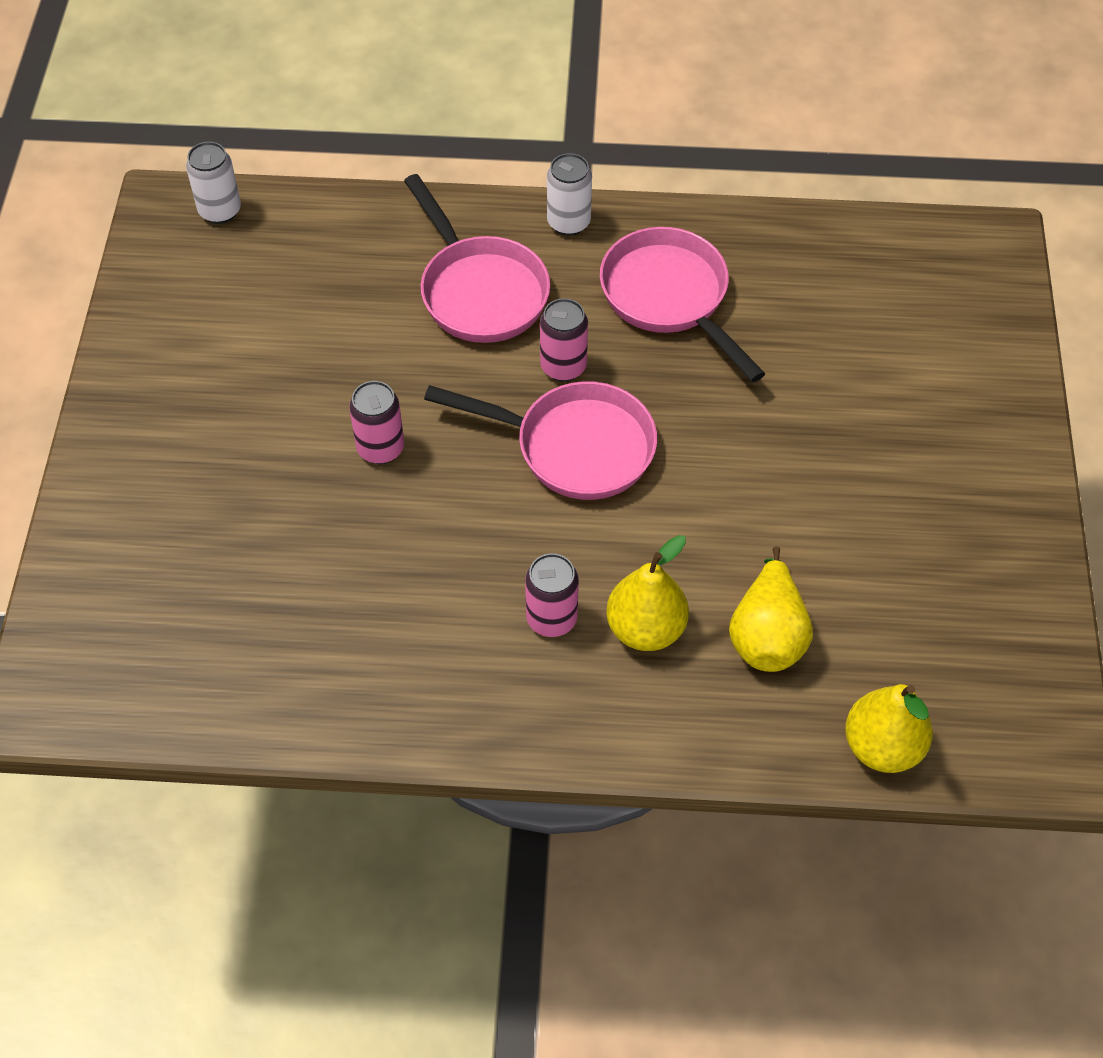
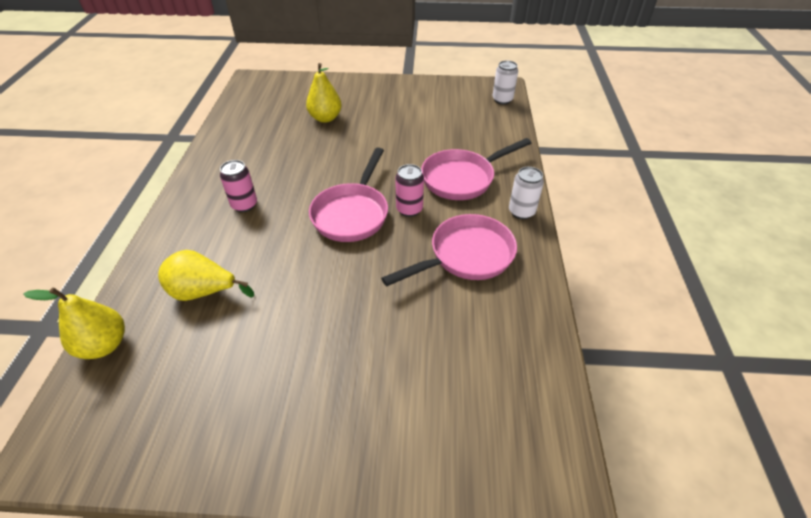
camera: 90 degrees right, 10 degrees down
(380, 448) = (358, 149): pink can -> none
(645, 629) = (226, 239): yellow pear -> yellow pear (325, 118)

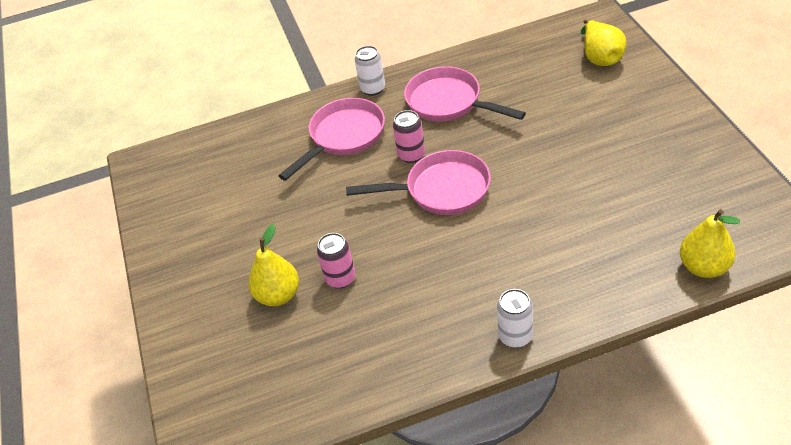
camera: 105 degrees left, 0 degrees up
(204, 292) = (605, 238): yellow pear -> yellow pear (600, 57)
(244, 205) = (481, 279): pink can -> pink can (340, 278)
(462, 178) = (343, 137): pink pan -> pink pan turned 90 degrees counterclockwise
(502, 100) = (173, 153): white can -> white can (515, 336)

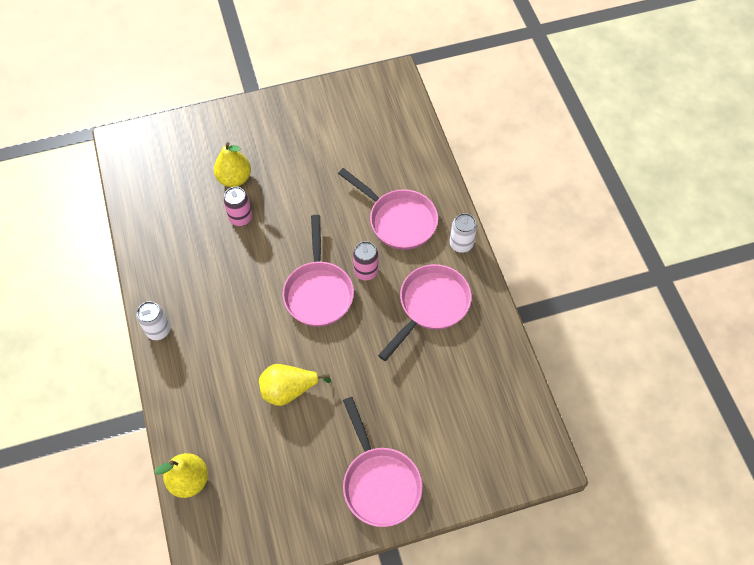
camera: 85 degrees right, 15 degrees up
(600, 57) = (479, 452): yellow pear -> yellow pear (289, 390)
(652, 116) = (379, 482): none -> pink pan

